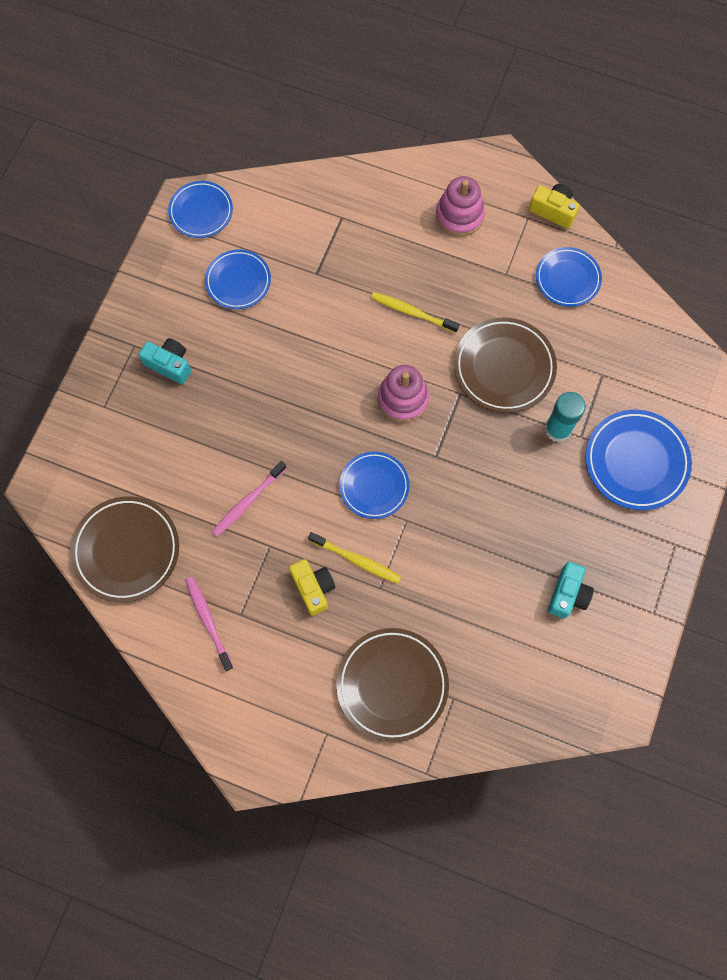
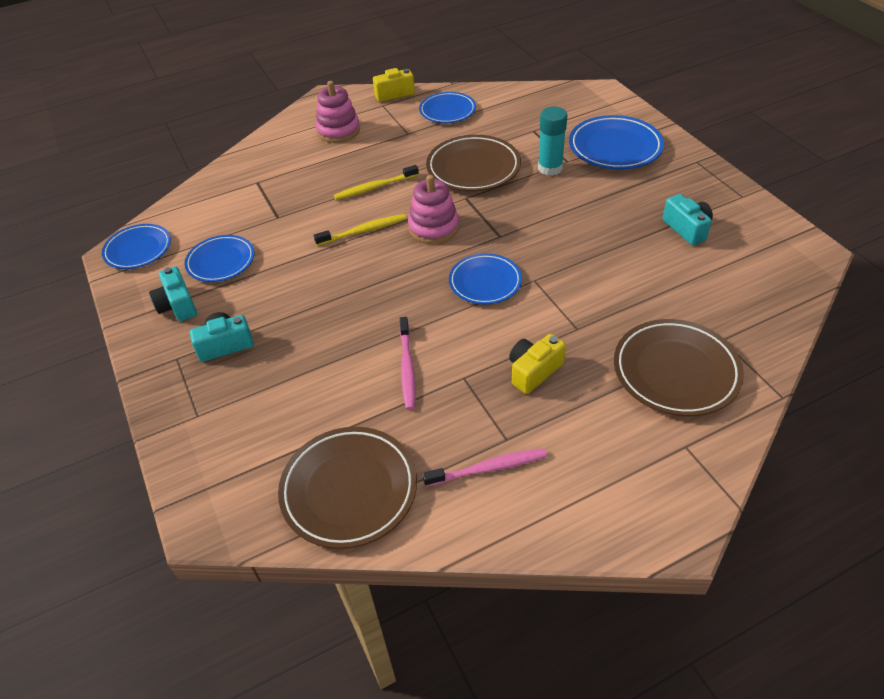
camera: 45 degrees left, 25 degrees down
(175, 296) = (177, 305): none -> turquoise camera
(208, 621) = (488, 468): pink toothbrush -> pink toothbrush turned 150 degrees clockwise
(313, 588) = (533, 371): yellow camera -> yellow camera turned 60 degrees counterclockwise
(356, 560) = (537, 328): yellow toothbrush -> yellow toothbrush (363, 231)

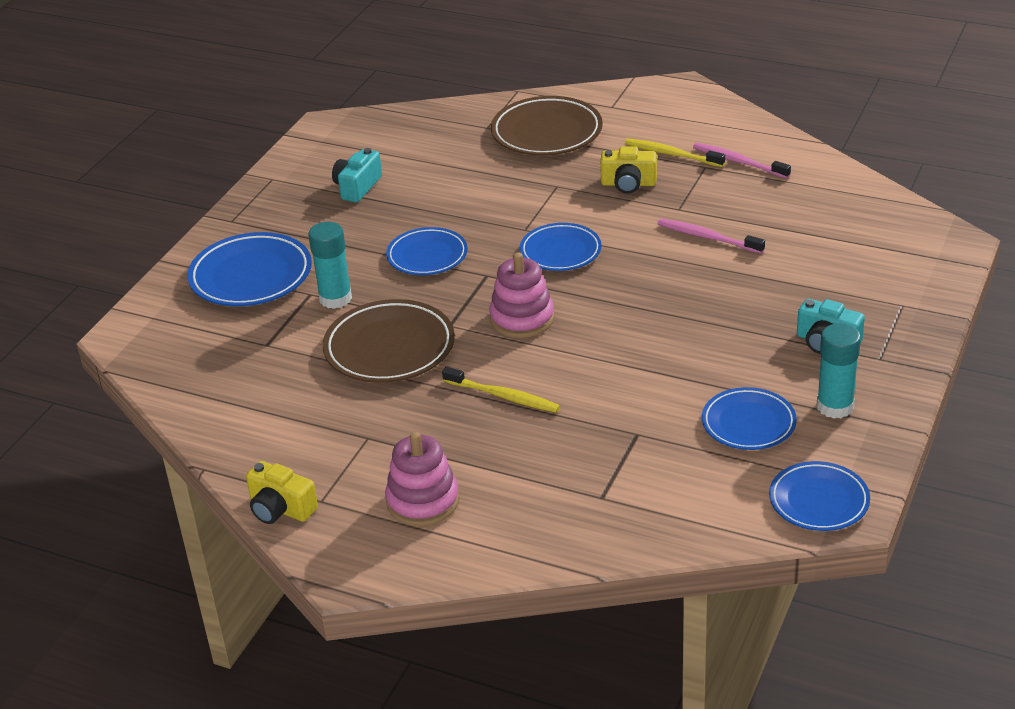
camera: 130 degrees left, 10 degrees down
(177, 305) = (835, 406): turquoise camera -> turquoise glue stick
(349, 490) = (839, 202): brown plate -> none
(363, 231) = (582, 359): yellow toothbrush -> yellow toothbrush (671, 154)
(407, 368) = (707, 237): pink toothbrush -> pink toothbrush turned 105 degrees counterclockwise
(447, 111) = (282, 433): blue plate -> blue plate (427, 256)

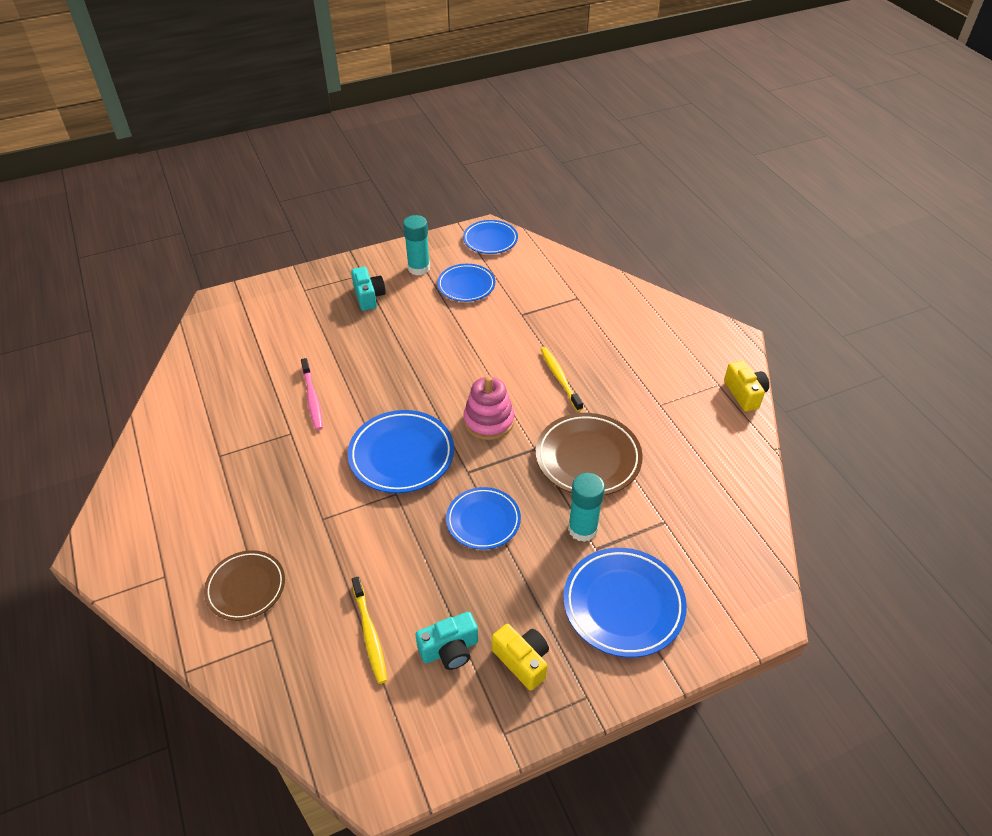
camera: 140 degrees left, 10 degrees up
(423, 501) = (664, 349): pink stacking toy -> none
(546, 132) = (246, 587): brown plate -> brown plate, size x0.66
(560, 251) = (401, 455): blue plate -> blue plate, size x1.51
(628, 184) = (282, 480): yellow camera -> yellow camera (522, 661)
(671, 154) = (216, 485): yellow toothbrush -> yellow toothbrush (370, 634)
(738, 162) = (197, 442): pink toothbrush -> none

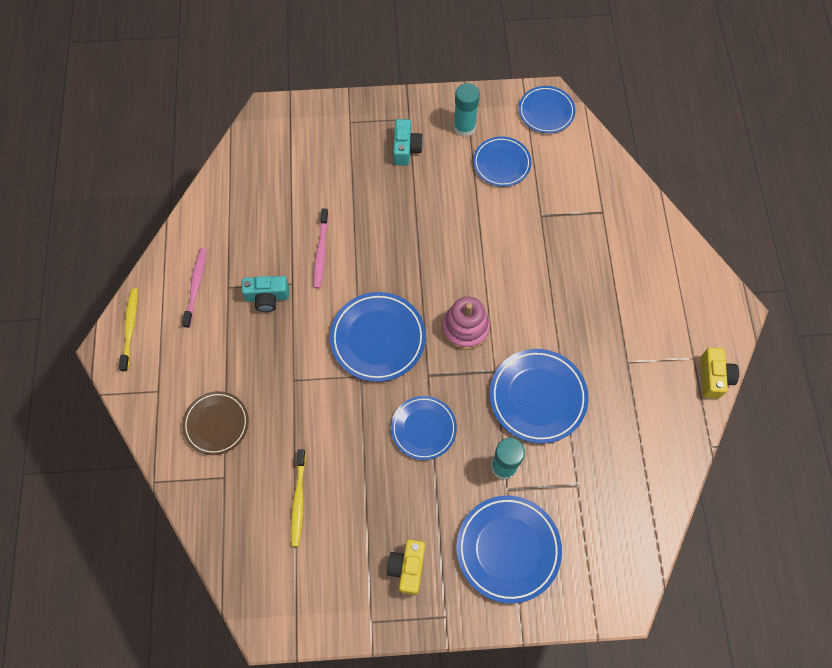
camera: 20 degrees right, 20 degrees up
(182, 464) = (196, 286): none -> pink toothbrush
(450, 649) = (355, 537): turquoise camera -> turquoise camera (267, 297)
(522, 661) = (407, 568): yellow camera -> yellow camera turned 150 degrees counterclockwise
(560, 378) = (547, 302): yellow toothbrush -> yellow toothbrush (130, 328)
(588, 458) = (537, 397): brown plate -> blue plate

